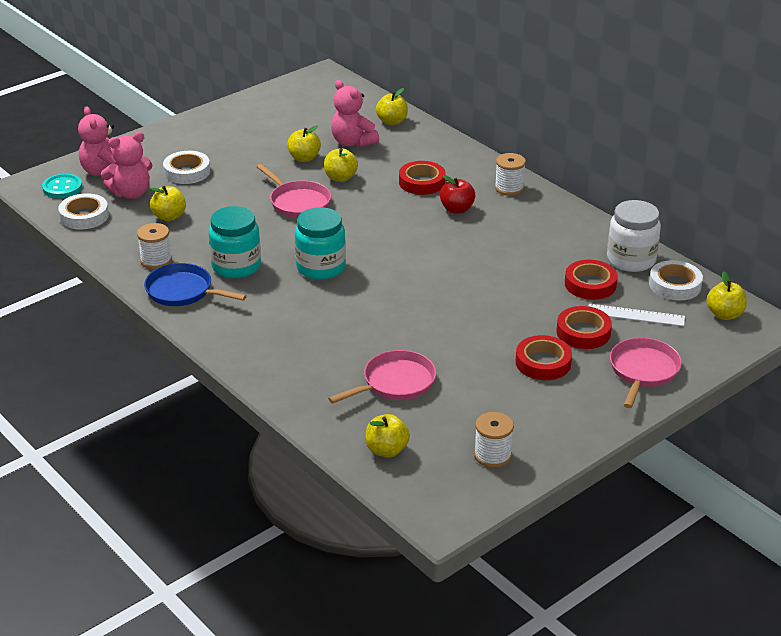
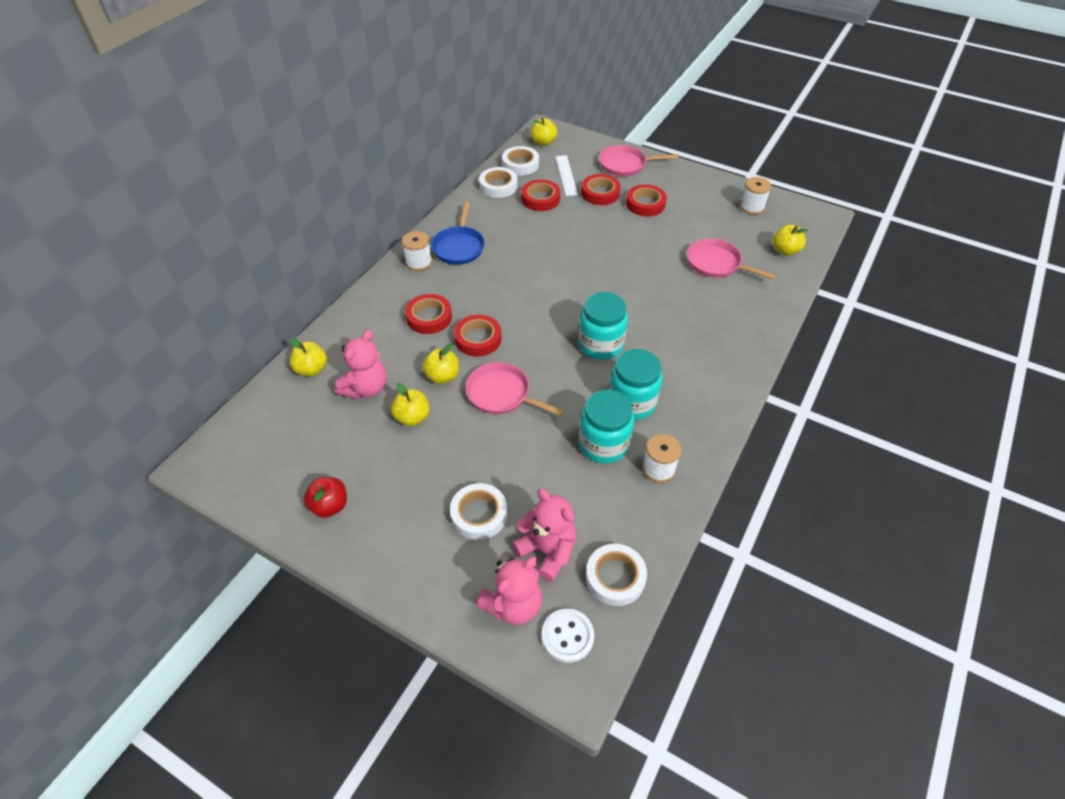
camera: 110 degrees left, 15 degrees up
(62, 188) = (567, 636): turquoise button -> white button
(169, 216) = (576, 491): yellow apple -> none
(183, 291) = (692, 427): blue pan -> blue pan (459, 247)
(204, 240) = (603, 444): none -> turquoise jar
(298, 202) = (502, 394): pink pan -> pink pan turned 90 degrees counterclockwise
(375, 202) = (478, 339): none -> red tape
(457, 209) = (467, 285): red apple -> red apple (330, 506)
(631, 260) = (498, 186): white jar -> white tape

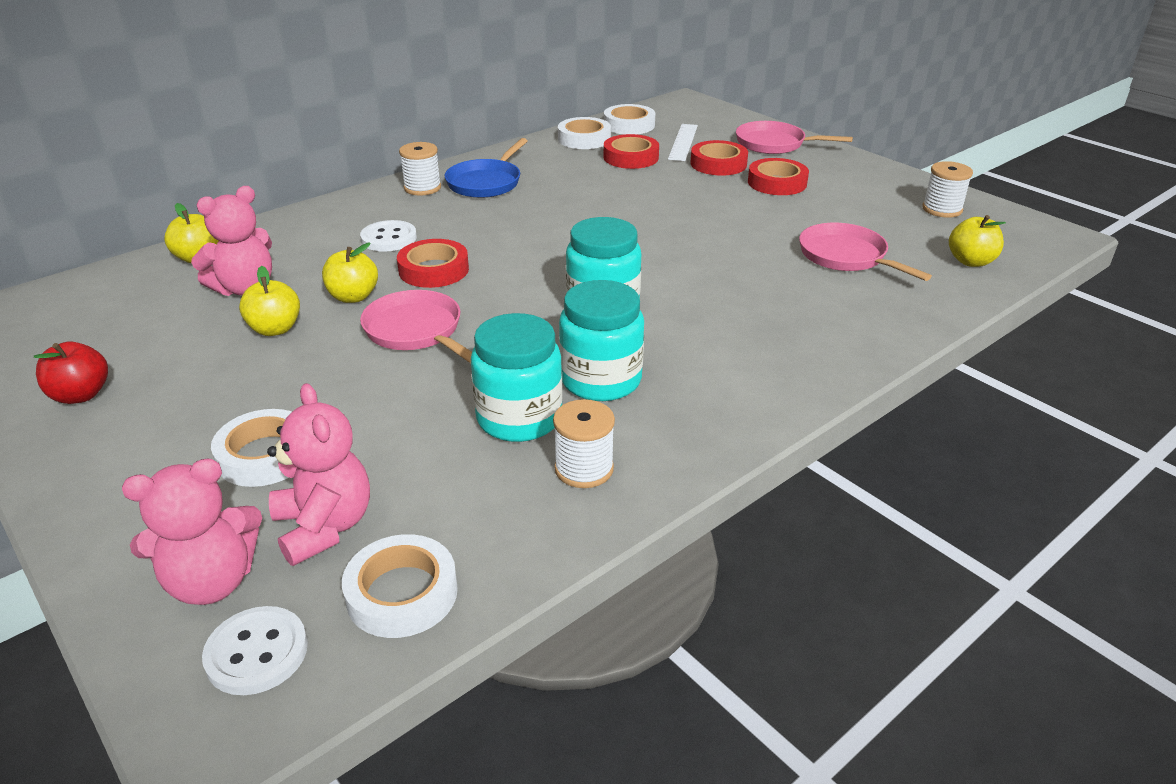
camera: 20 degrees right, 15 degrees down
(429, 317) = (389, 238): red tape -> white button
(543, 142) = (675, 111): yellow apple -> none

